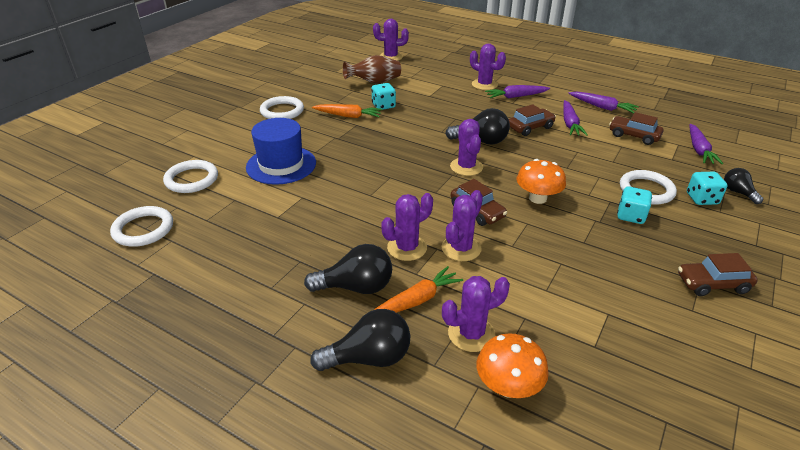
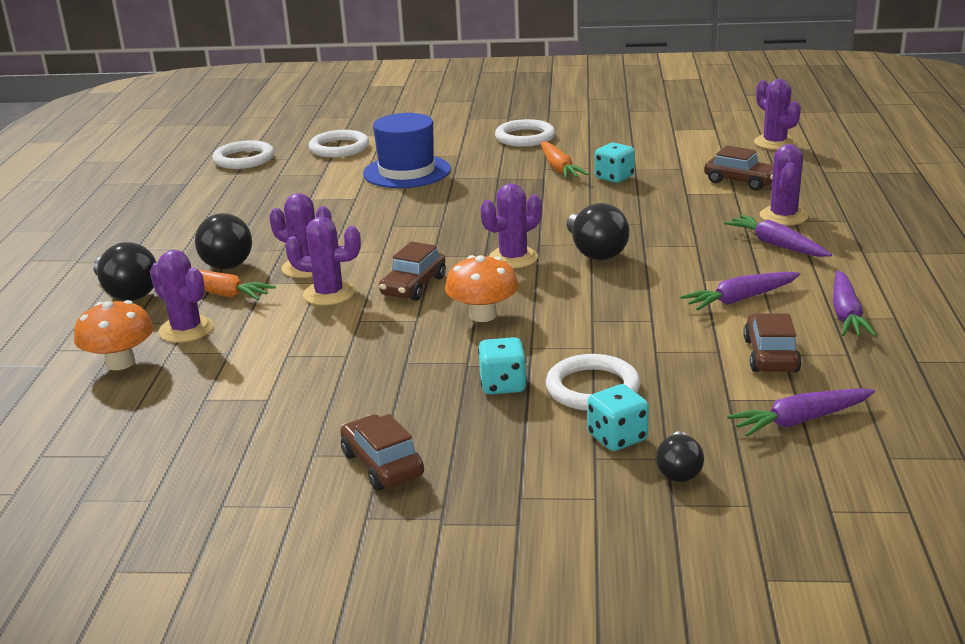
camera: 65 degrees right, 10 degrees down
(374, 82) = (676, 155): brown vase -> none
(530, 127) = (683, 274): brown car -> brown car (740, 181)
(738, 192) = (679, 470): black light bulb -> black light bulb turned 150 degrees clockwise

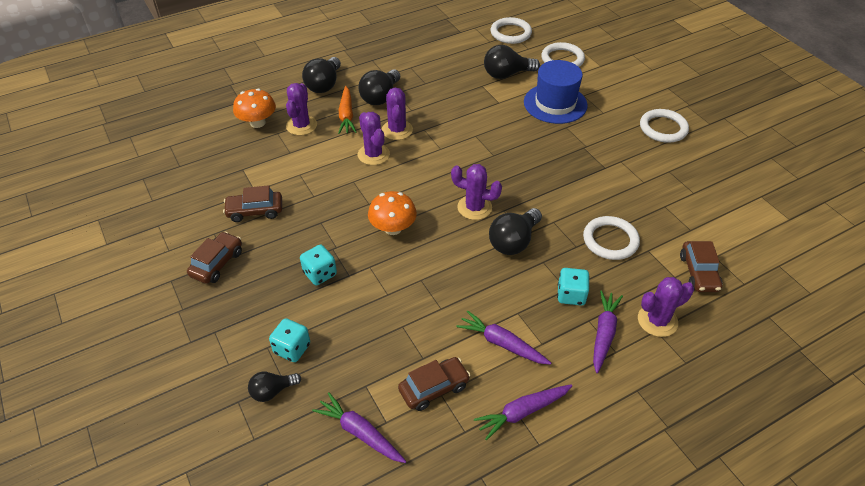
camera: 55 degrees right, 20 degrees up
(314, 181) = (506, 74): none -> black light bulb
(413, 286) = (406, 182): brown car -> brown car (255, 211)
(559, 168) = (627, 168): orange carrot -> none
(592, 388) = (339, 314): white ring -> white ring (610, 240)
(614, 177) = (639, 201): turquoise dice -> turquoise dice (571, 295)
(774, 143) = (797, 265): purple cactus -> none

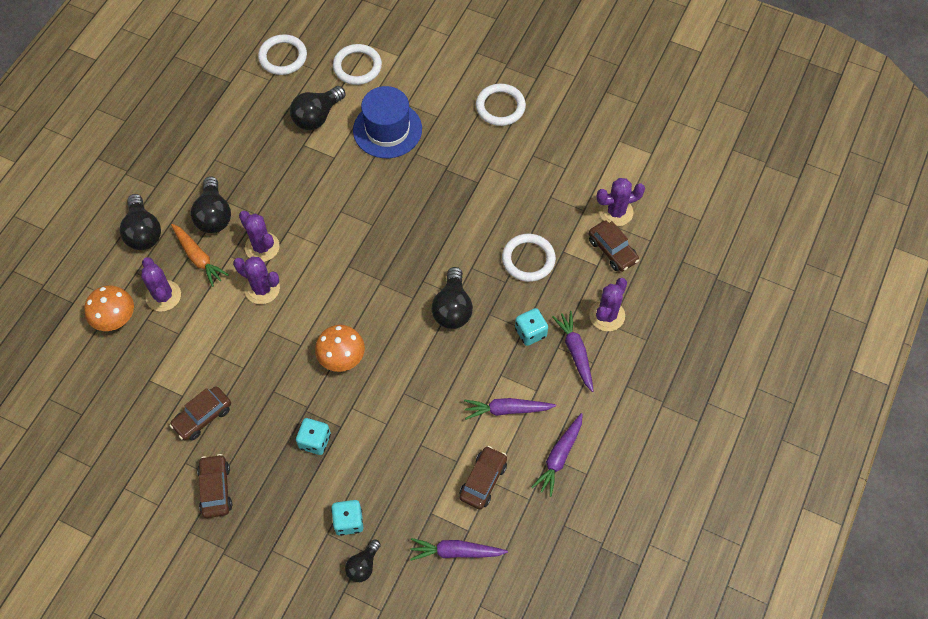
camera: 35 degrees left, 15 degrees up
(474, 207) = (396, 293): purple cactus -> purple cactus (616, 212)

